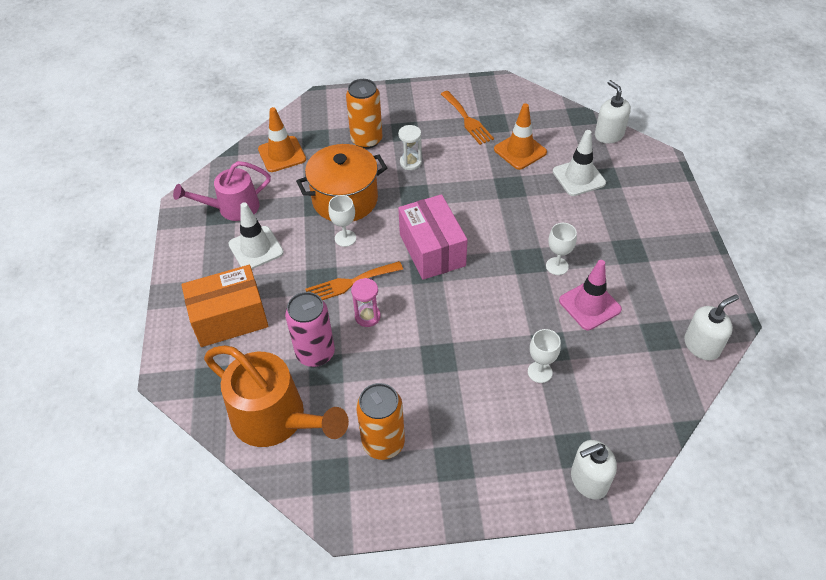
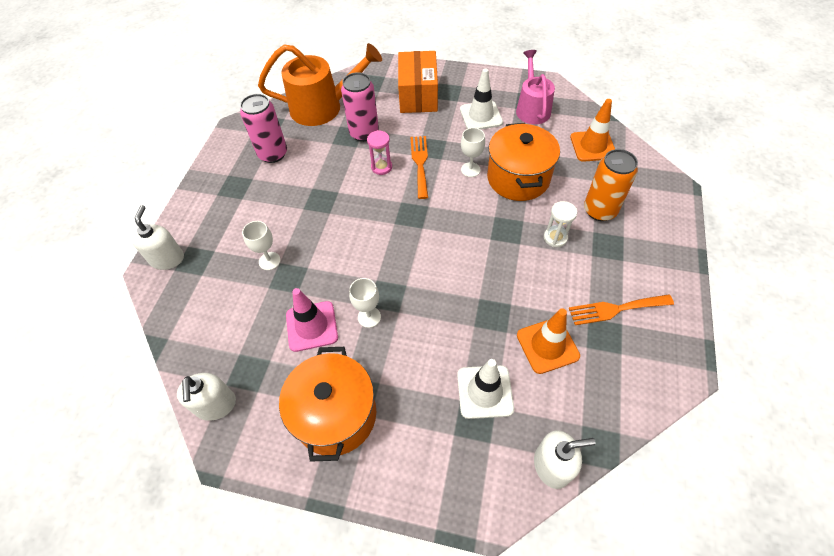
camera: 110 degrees right, 5 degrees up
(276, 419) = (323, 107): orange watering can -> orange watering can turned 150 degrees counterclockwise
(383, 443) = (273, 154): orange can -> pink can
(432, 250) = (432, 225): pink box -> none
(653, 259) = (335, 415): none -> orange pot

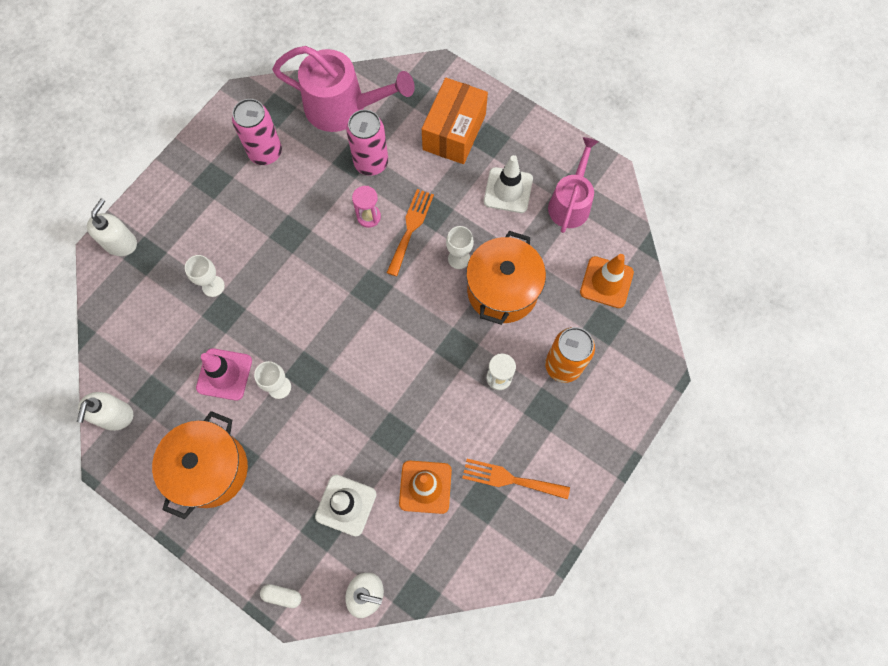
camera: 20 degrees right, 15 degrees up
(323, 107) = (343, 107): orange watering can -> pink watering can
(469, 507) = (282, 595): none -> white capsule

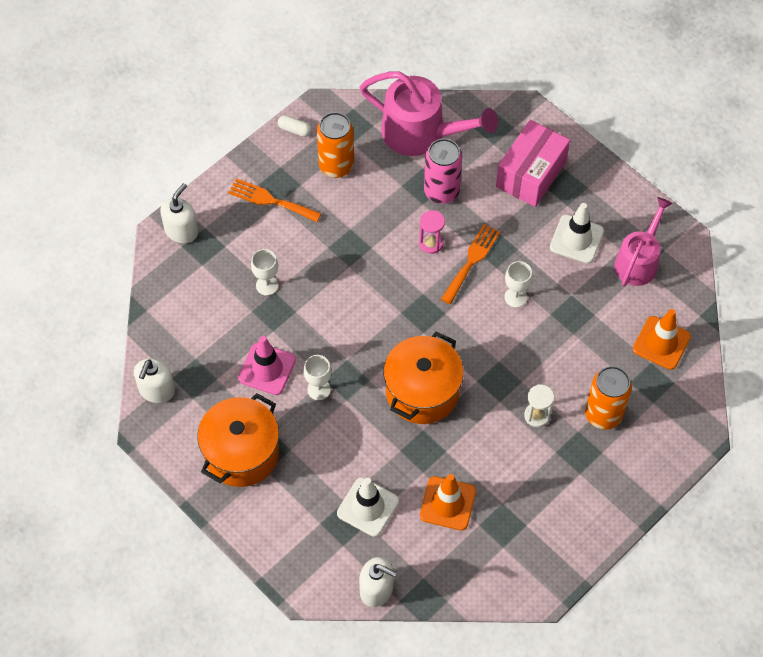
camera: 10 degrees right, 10 degrees down
(265, 152) = (336, 165): pink can -> orange can
(282, 595) = (295, 577): white capsule -> white capsule (294, 130)
(454, 132) = (531, 174): orange box -> pink box
(502, 290) = (554, 334): orange pot -> orange pot (422, 392)
(510, 479) = (532, 510): orange fork -> orange fork (270, 200)

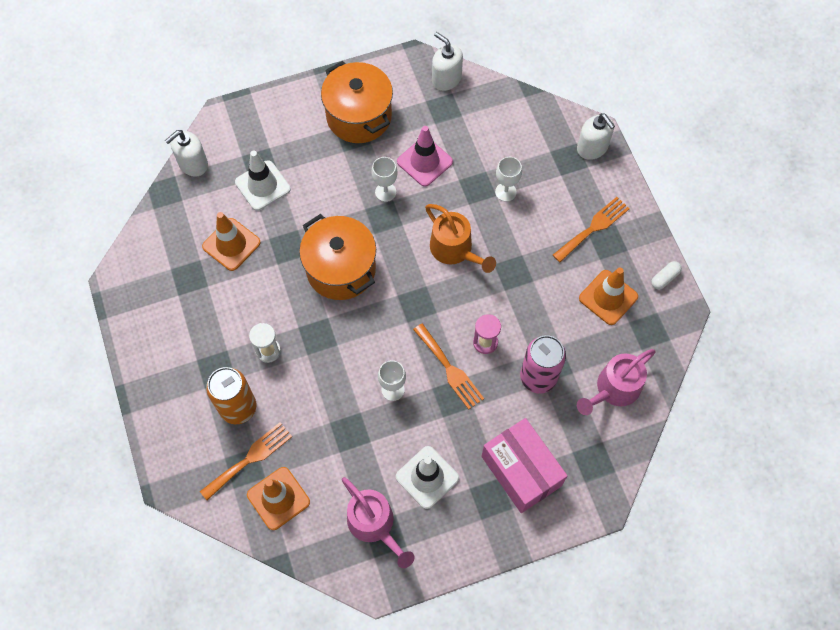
camera: 115 degrees right, 5 degrees up
(336, 165) = (608, 297): orange can -> orange traffic cone
(351, 303) = (455, 250): none -> orange watering can
(421, 133) = (614, 389): pink watering can -> pink watering can, size x0.67
(642, 382) = (250, 458): none -> orange fork

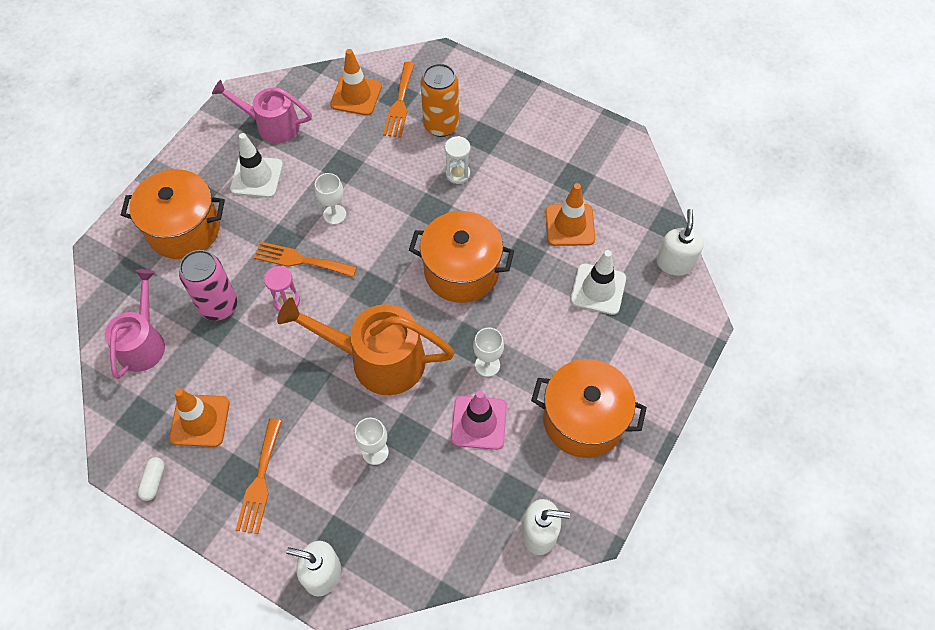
camera: 140 degrees right, 5 degrees down
(455, 250) = (377, 359): orange watering can -> orange watering can, size x1.50
(521, 471) = (184, 229): pink box -> orange pot

